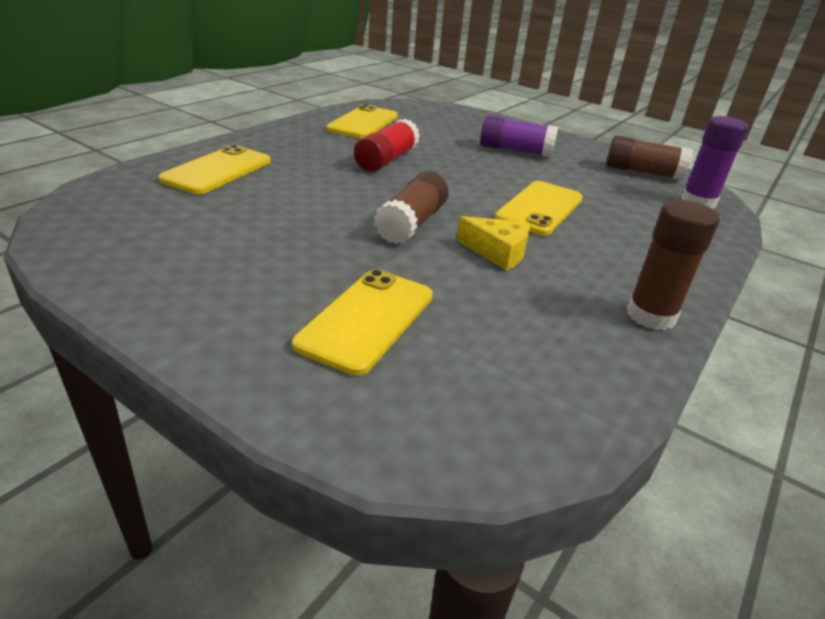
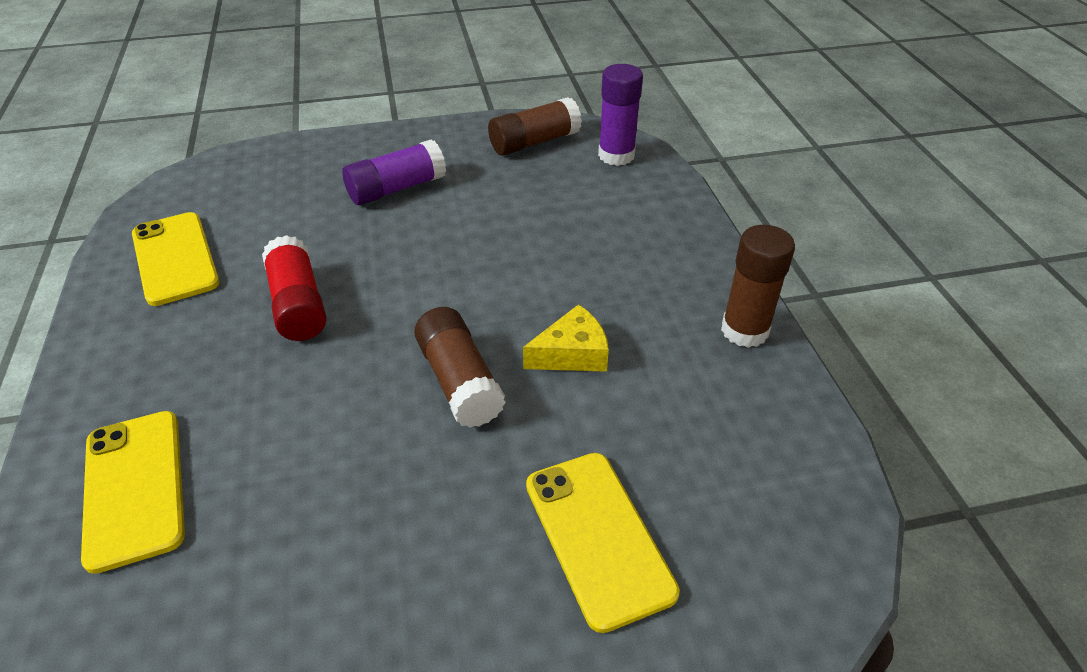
camera: 45 degrees left, 10 degrees up
(540, 208) = (526, 263): yellow phone -> none

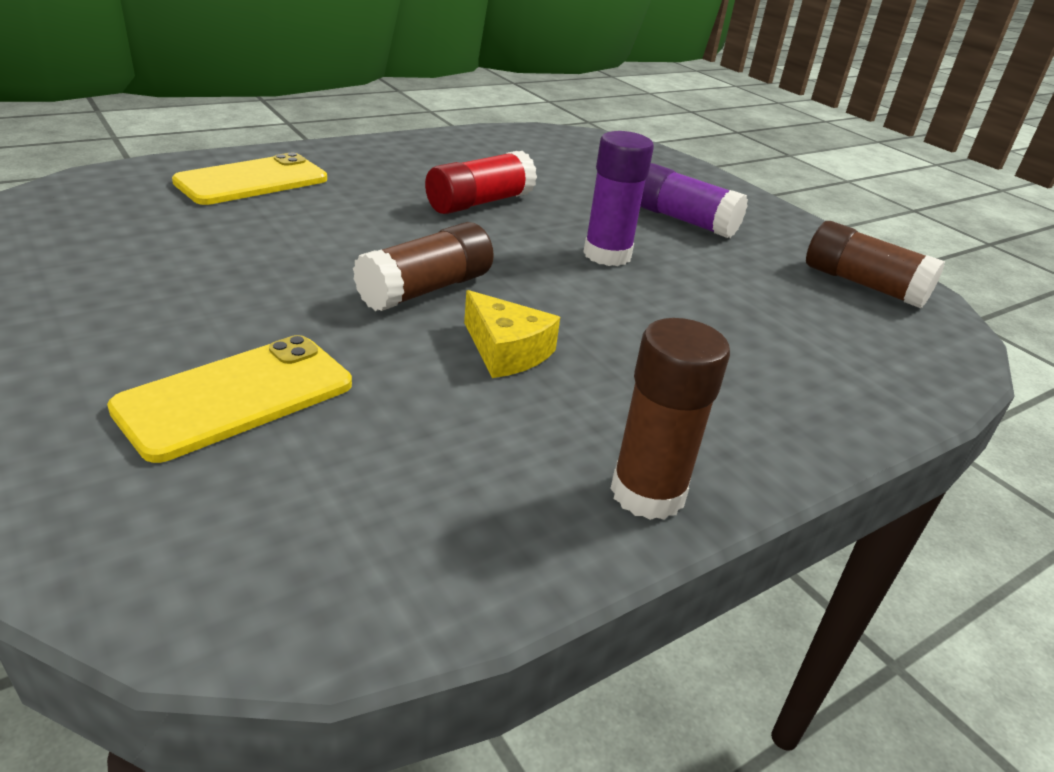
camera: 65 degrees right, 10 degrees down
(175, 258) = (499, 151): yellow phone -> none
(616, 155) = (916, 346): purple glue stick -> purple glue stick (607, 255)

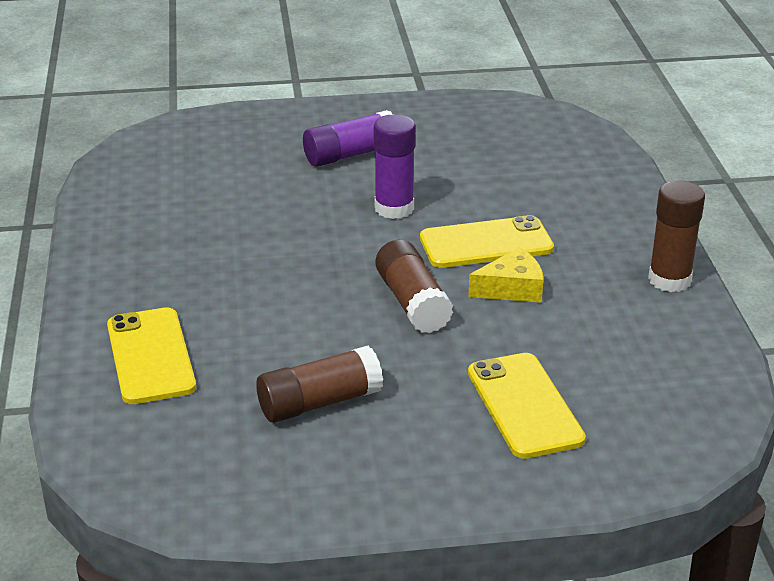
camera: 60 degrees left, 0 degrees up
(479, 203) = (267, 241): red glue stick -> none
(592, 319) = (486, 243): none -> yellow phone
(863, 284) = (486, 120): brown glue stick -> brown glue stick (319, 402)

